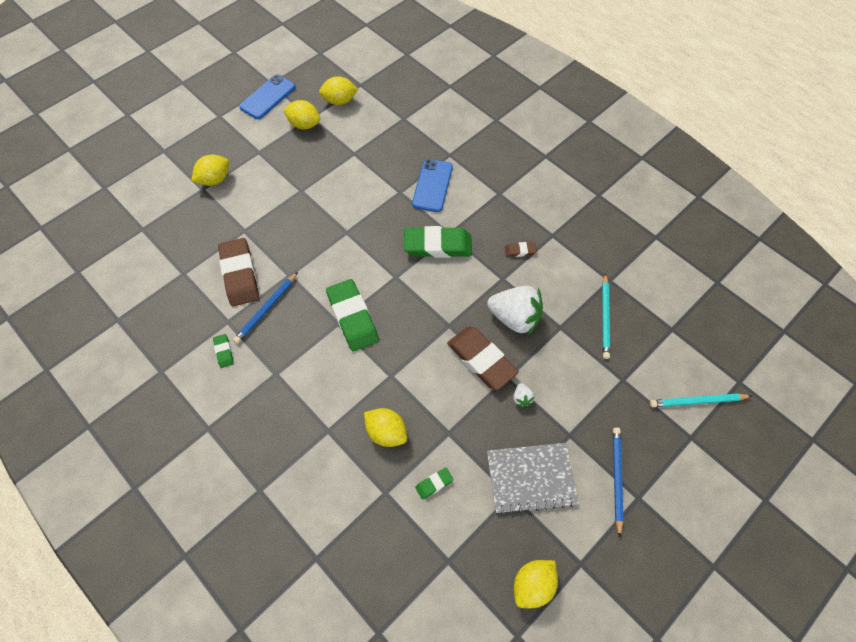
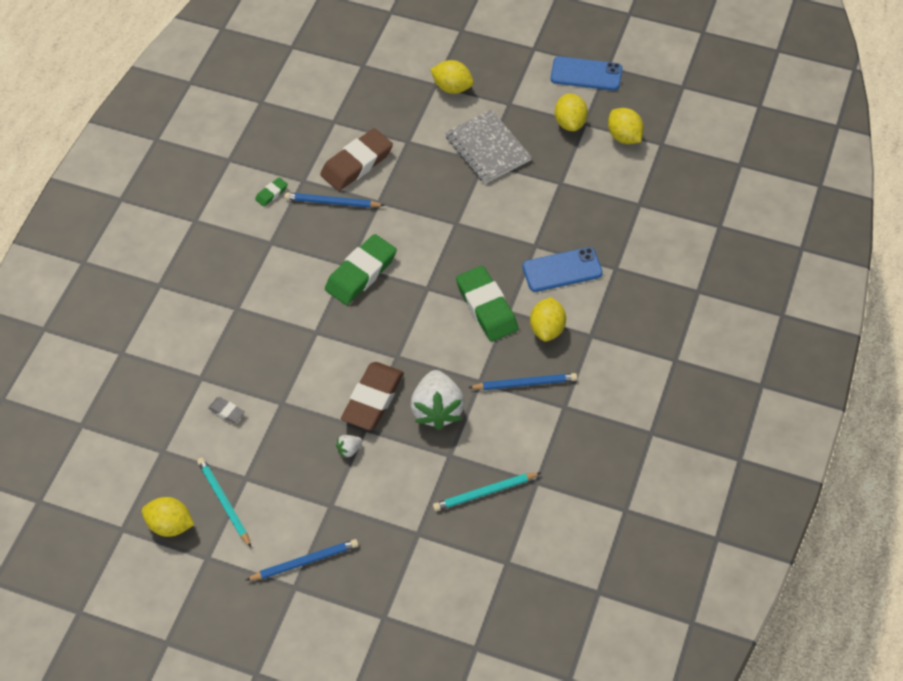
camera: 65 degrees right, 5 degrees down
(386, 432) = (257, 353): yellow lemon -> yellow lemon (547, 329)
(434, 484) = (226, 411): green eraser -> grey eraser
(520, 251) = (524, 384): brown eraser -> blue pencil
(531, 478) = (270, 487): grey notebook -> grey notebook (487, 148)
(697, 401) = (429, 612): turquoise pencil -> turquoise pencil (224, 502)

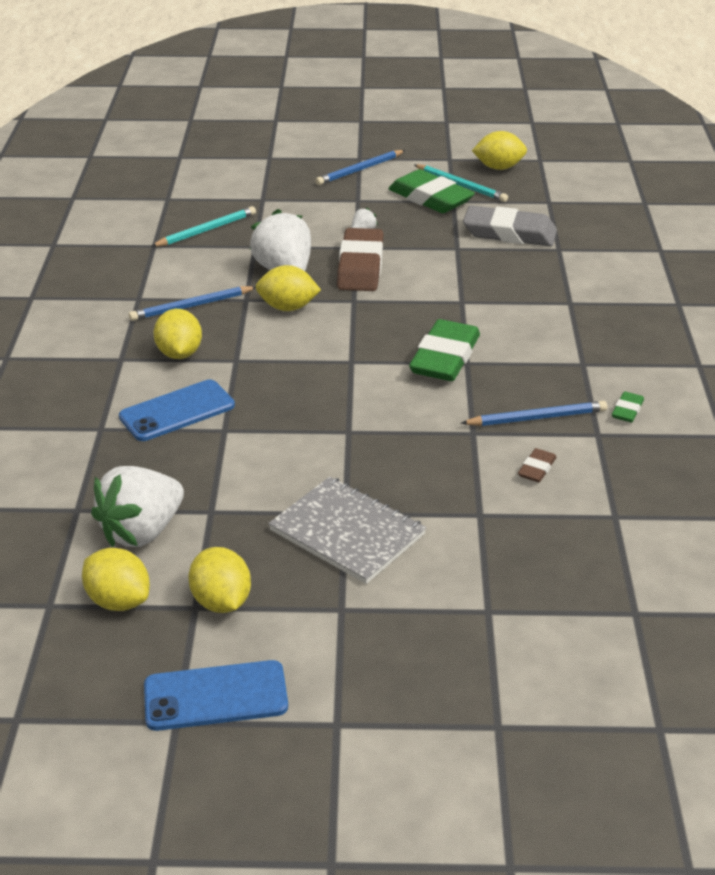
camera: 160 degrees right, 20 degrees down
(226, 411) = (509, 233): grey eraser -> grey eraser, size x2.21
(357, 163) = (536, 469): brown eraser -> brown eraser, size x0.45
(452, 87) = (455, 611): yellow lemon -> yellow lemon (288, 307)
(486, 307) = (265, 358): green eraser -> green eraser (430, 198)
(603, 178) = (142, 531): none -> white strawberry

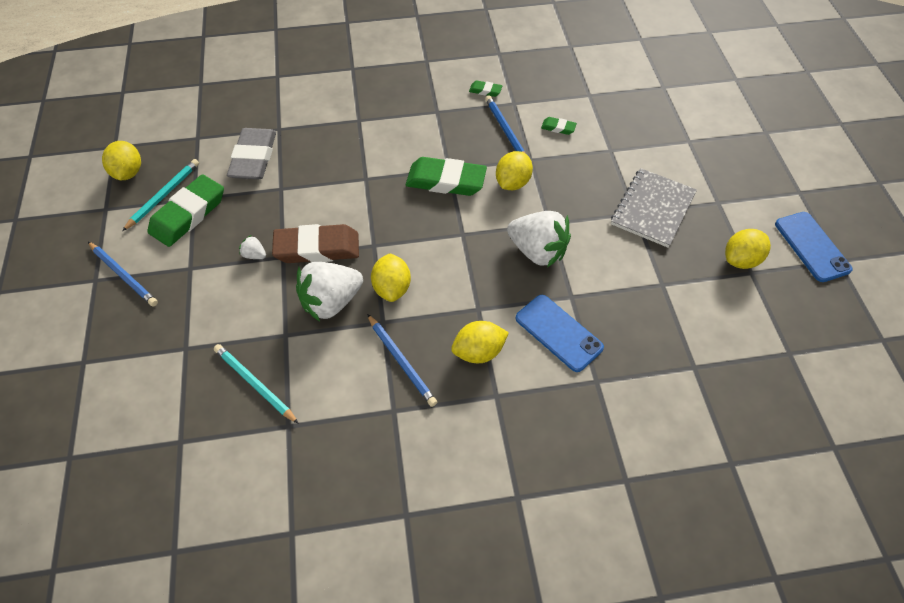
camera: 100 degrees left, 20 degrees up
(119, 601) = (767, 314): yellow lemon -> yellow lemon (512, 183)
(142, 531) = (699, 319): white strawberry -> white strawberry (537, 251)
(536, 469) = (558, 128): brown eraser -> green eraser

